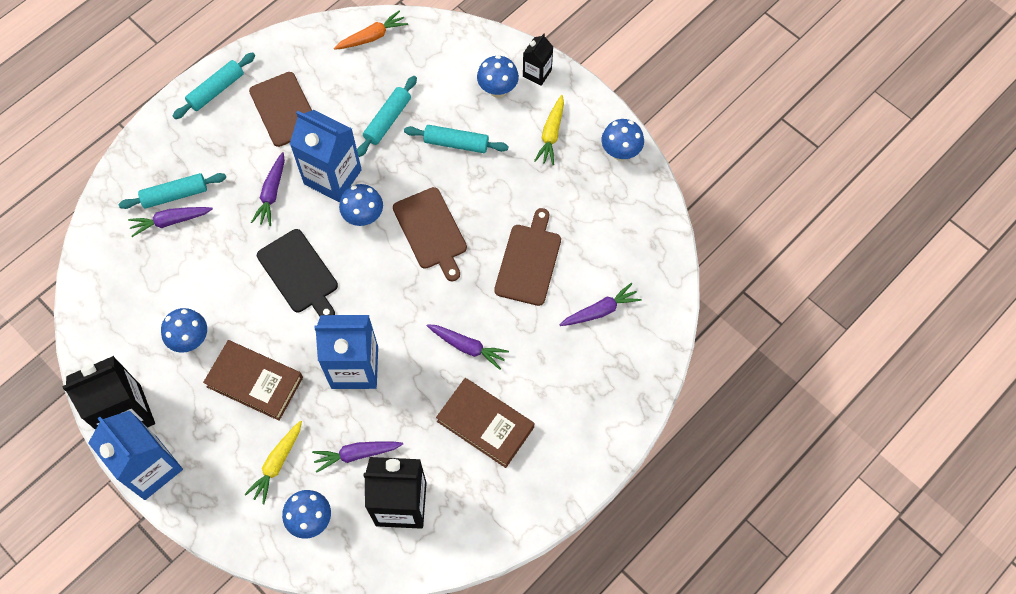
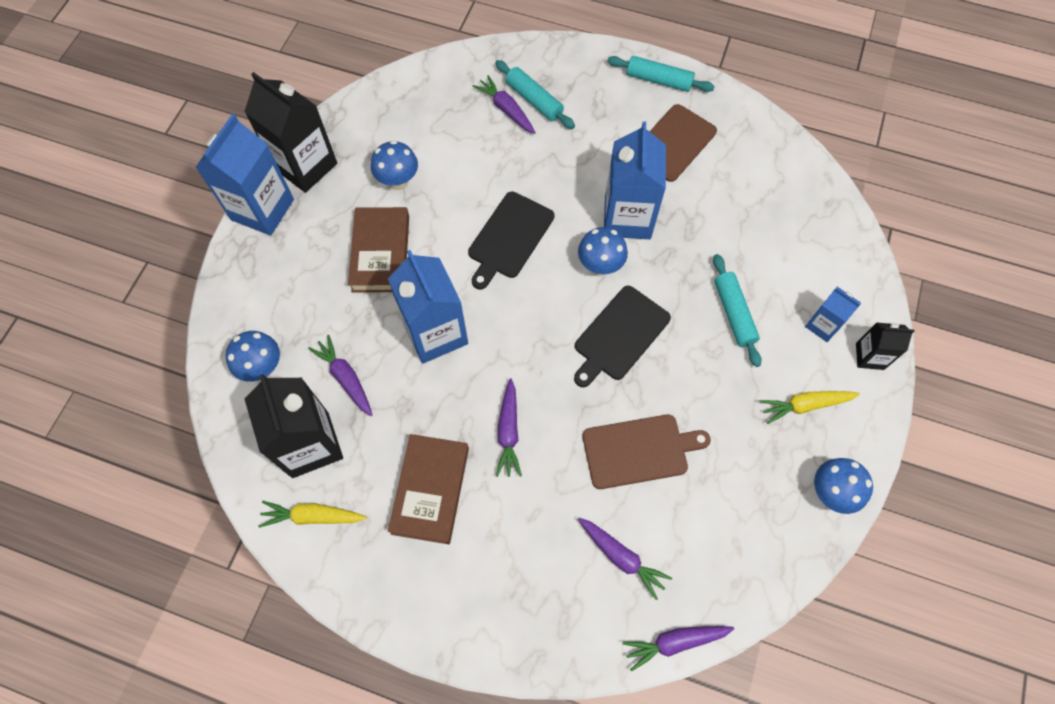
camera: 65 degrees right, 0 degrees up
(272, 193) = (579, 175): purple carrot -> purple carrot (675, 642)
(277, 464) = (307, 311): yellow carrot -> yellow carrot (312, 516)
(372, 36) = (803, 179): orange carrot -> none
(388, 120) = (719, 237): turquoise rolling pin -> none
(431, 231) = (619, 335): brown cutting board -> black cutting board
(498, 90) = (822, 325): blue mushroom -> blue carton

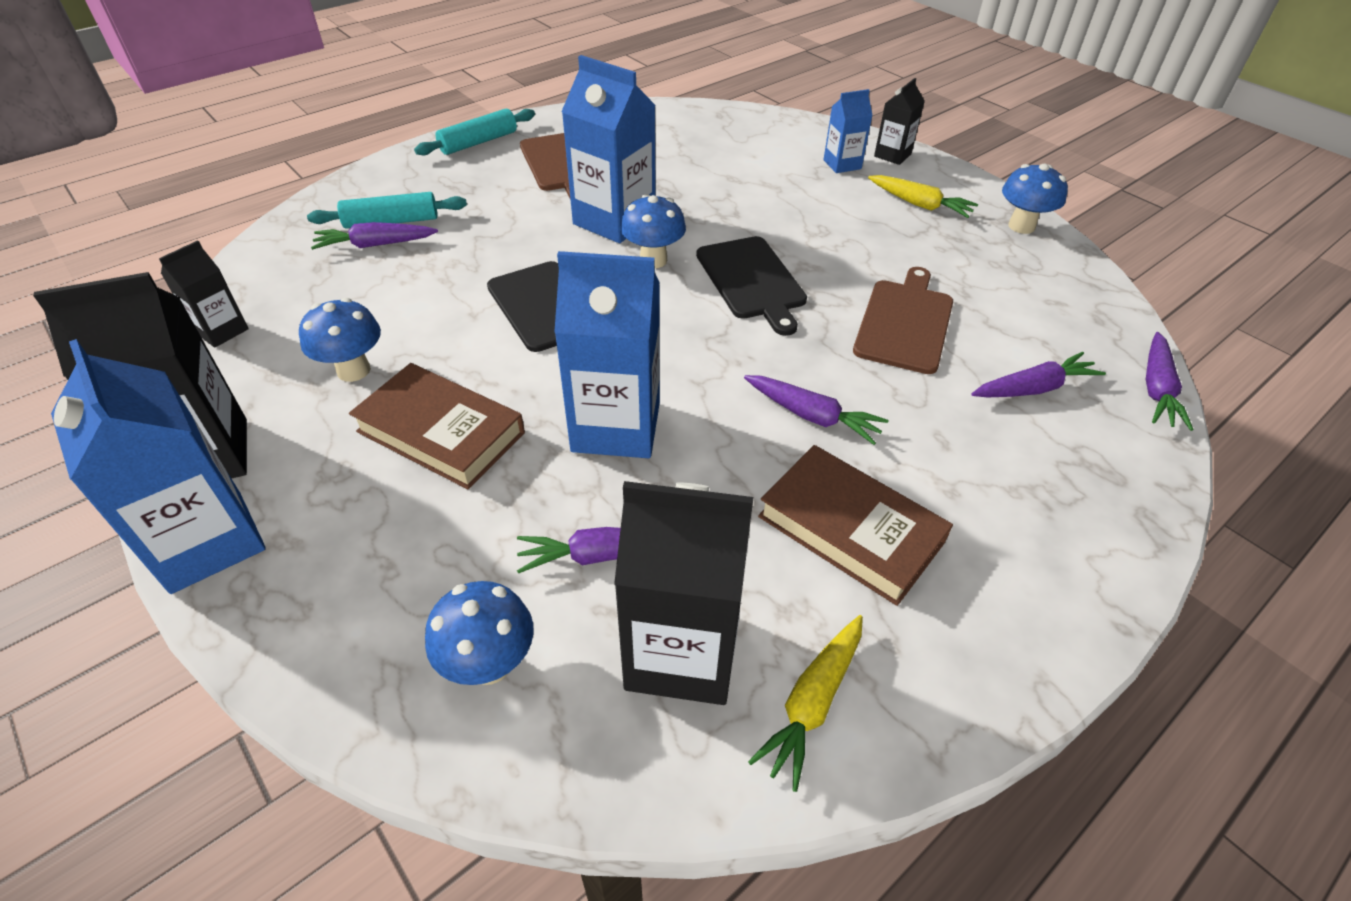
camera: 60 degrees left, 20 degrees down
(388, 100) = (221, 331): none -> black carton
(734, 313) = (788, 203): turquoise rolling pin -> none
(805, 405) = (919, 204): yellow carrot -> yellow carrot turned 75 degrees counterclockwise

